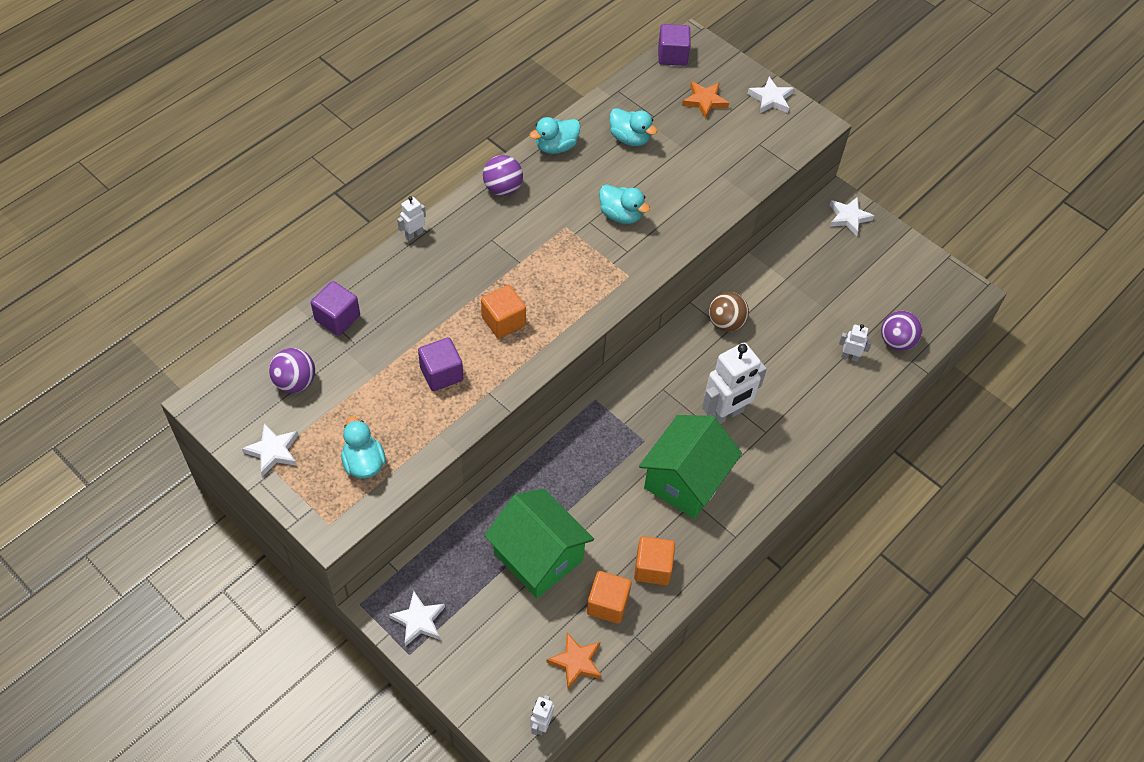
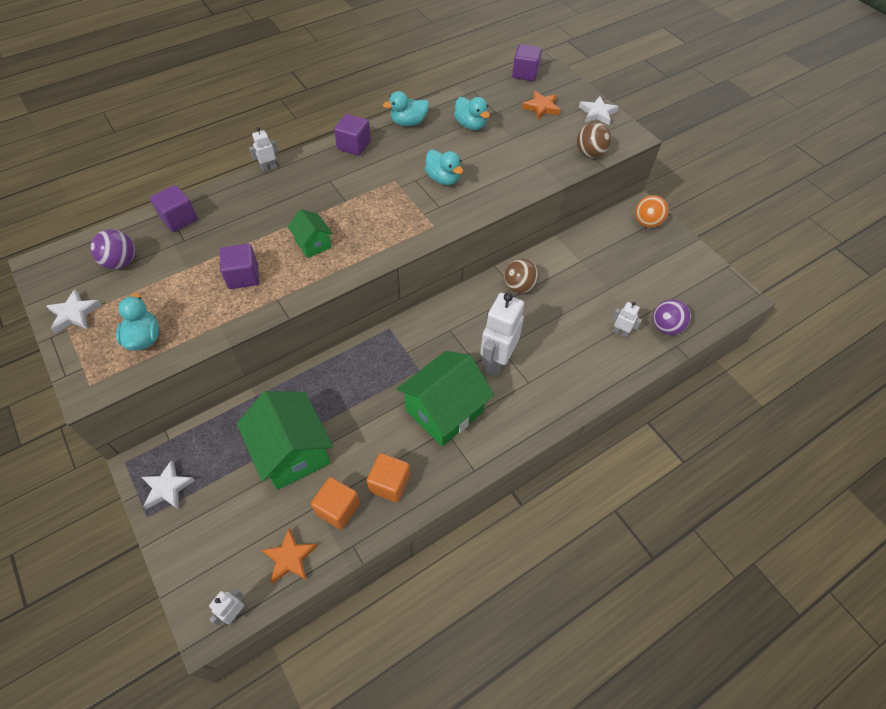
camera: 15 degrees right, 0 degrees up
(503, 188) = (354, 145): purple ball -> purple cube
(503, 321) = (313, 244): orange cube -> green house
(725, 415) = (496, 361): white robot -> white robot turned 135 degrees clockwise
(776, 154) = (590, 153): none -> brown ball
(849, 217) = (647, 222): white star -> orange ball

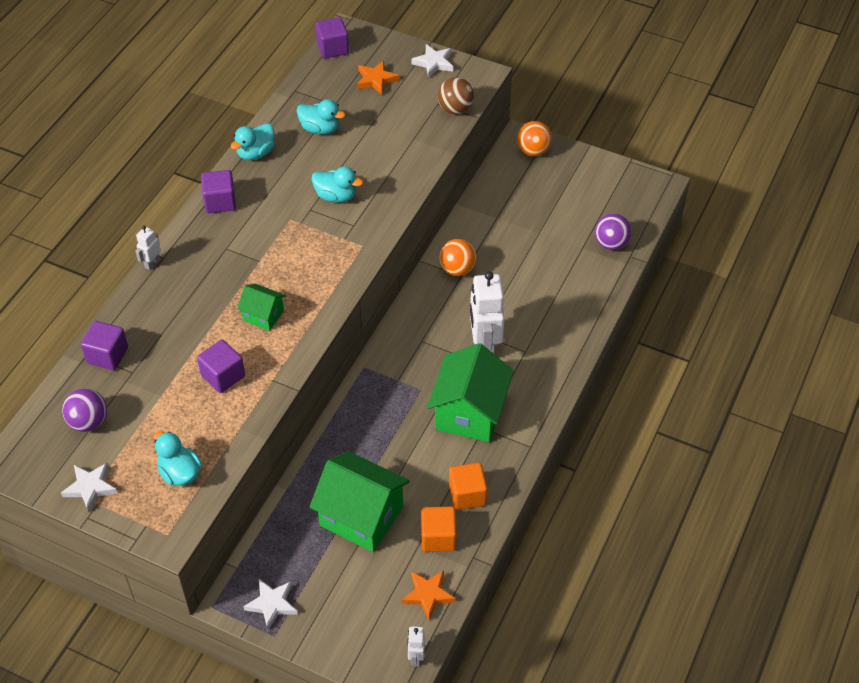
camera: 30 degrees left, 5 degrees down
(519, 287) = (457, 269): brown ball -> orange ball
(620, 332) = (575, 267): white robot -> none

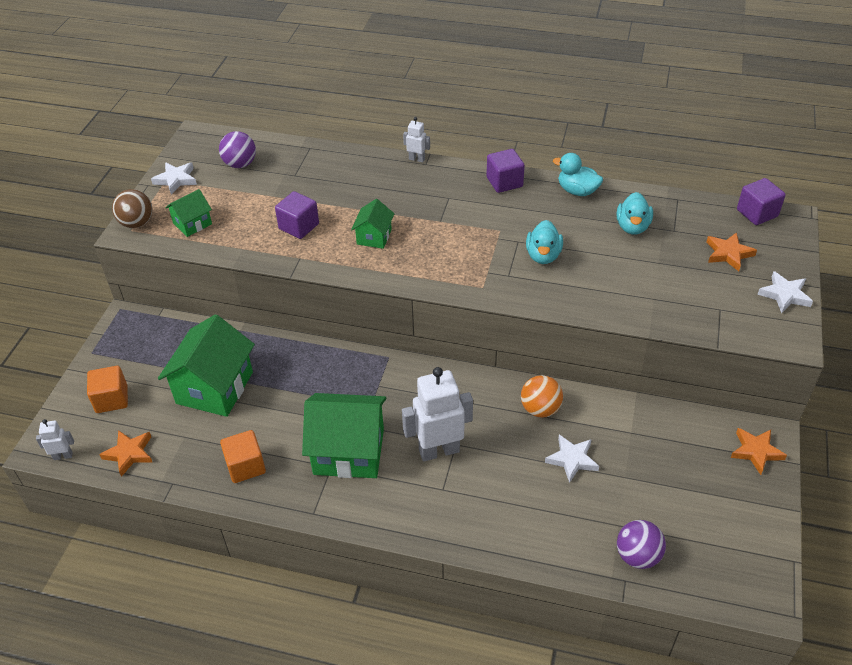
camera: 80 degrees right, 5 degrees down
(107, 355) = (310, 158): purple cube -> none
(180, 473) = (192, 224): turquoise duck -> green house
(272, 604) = (121, 345): white star -> white star (572, 459)
(438, 537) = (194, 451): orange cube -> orange cube (112, 399)
(455, 109) = (720, 325): brown ball -> brown ball (137, 223)
(533, 151) = (756, 451): orange ball -> orange star

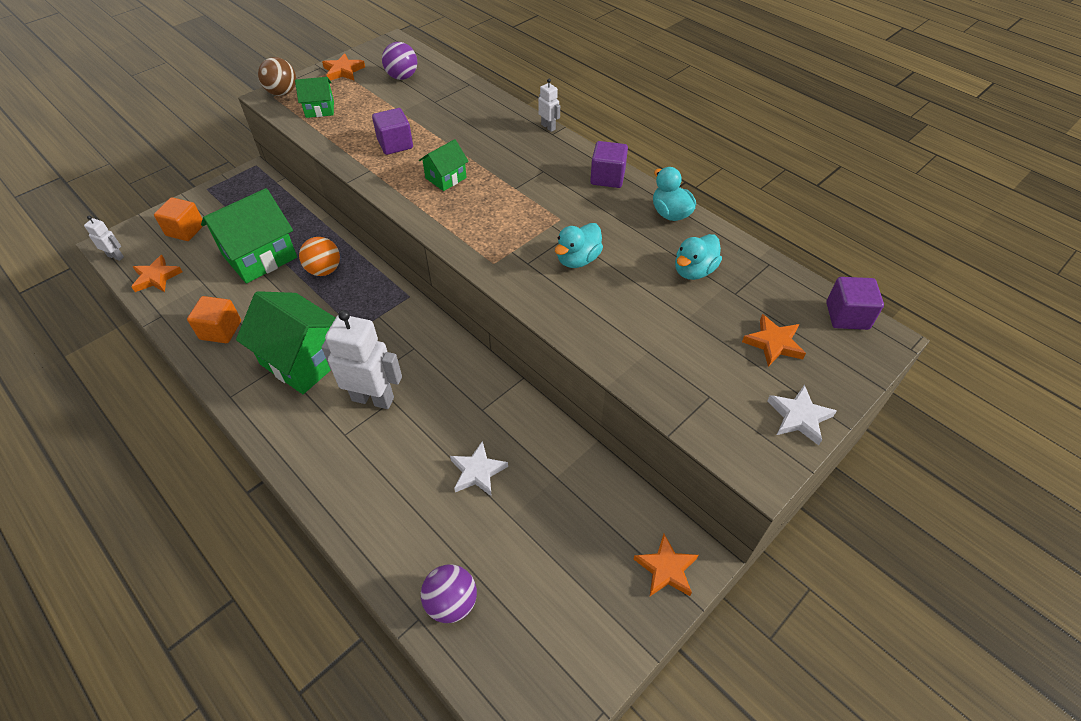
camera: 30 degrees right, 5 degrees up
(176, 180) = (343, 71): white star -> orange star
(540, 409) = (493, 408): orange ball -> orange ball (324, 270)

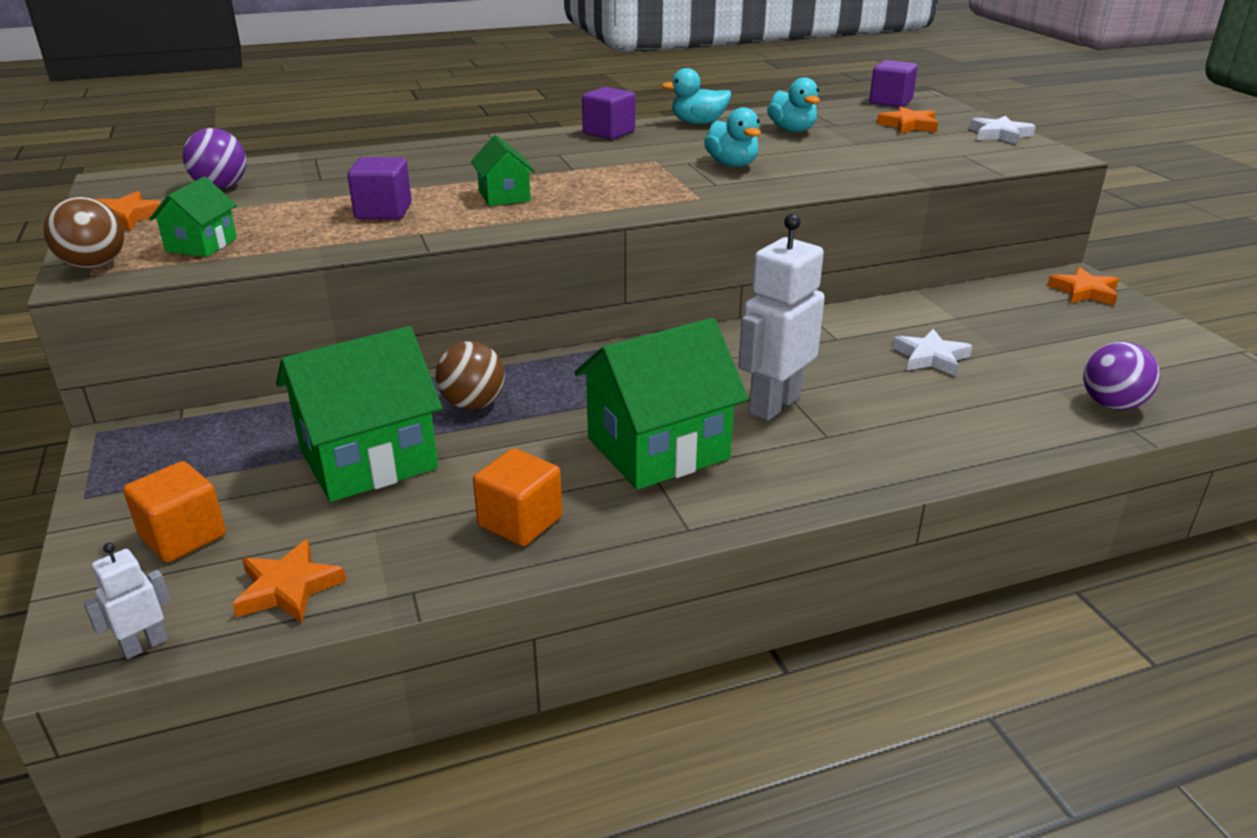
camera: 65 degrees left, 20 degrees down
(260, 256) = (368, 459): green house -> green house turned 75 degrees clockwise
(324, 270) = (473, 404): orange ball -> brown ball
(548, 127) = (477, 139): white robot -> none

